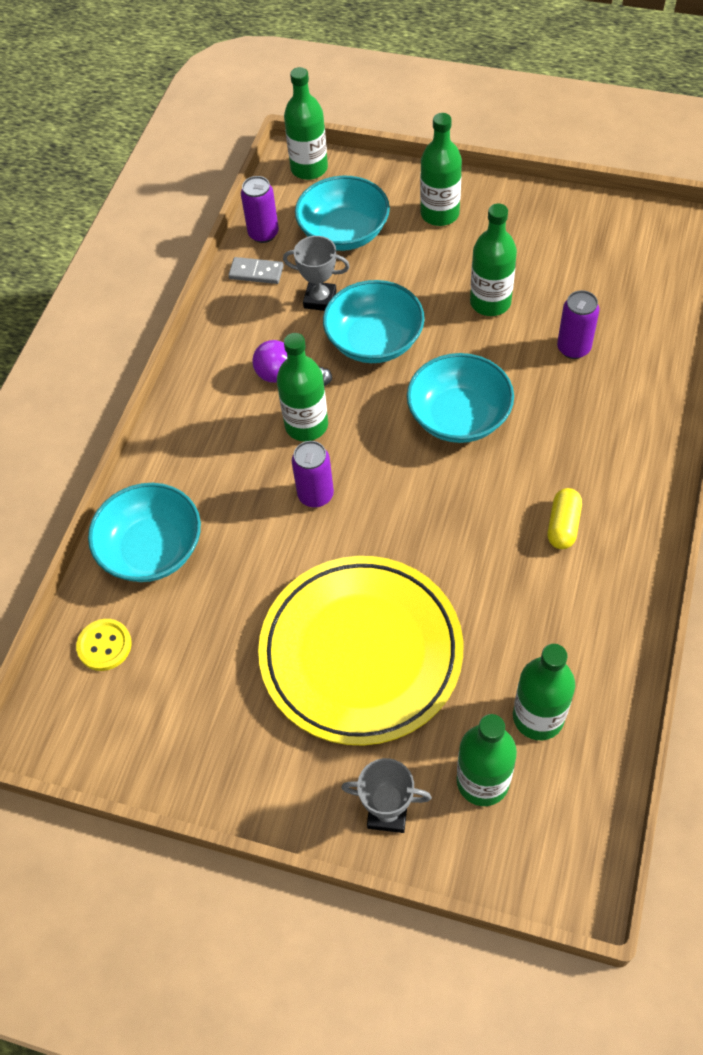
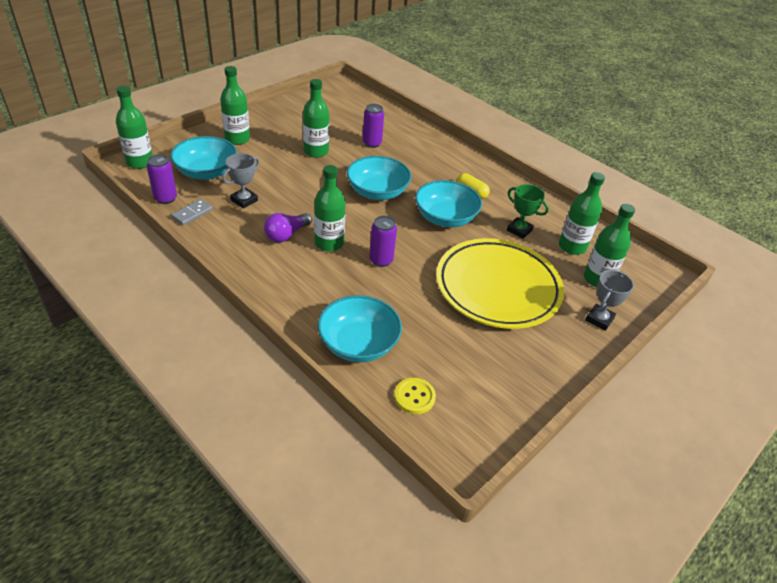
camera: 70 degrees left, 15 degrees down
(374, 341) = (297, 195): turquoise bowl -> turquoise bowl (445, 218)
(519, 628) = (519, 230): none -> green trophy

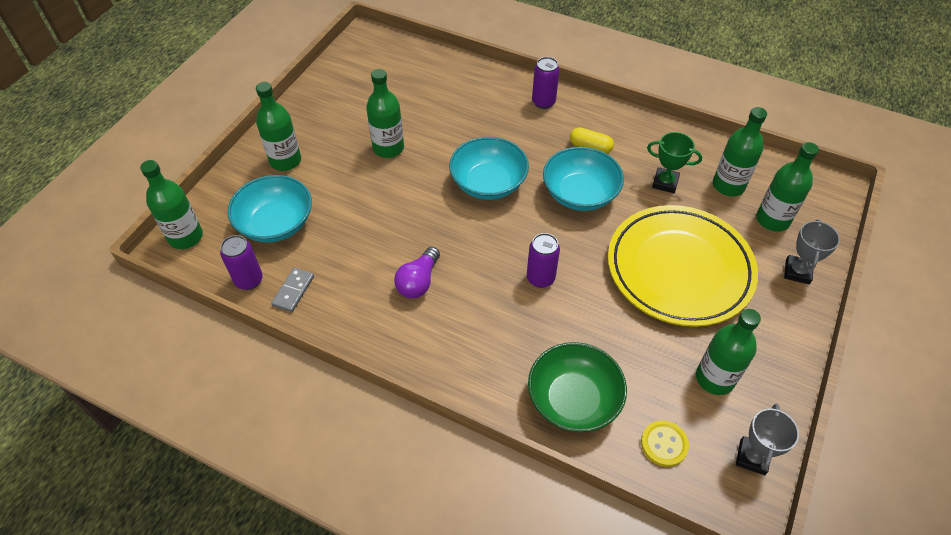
camera: 15 degrees left, 10 degrees up
(244, 200) = (343, 249): grey trophy -> grey trophy (752, 457)
(329, 243) = (472, 275): green bottle -> green bottle (715, 378)
(358, 344) = (573, 400): turquoise bowl -> green bowl
(372, 143) = (446, 114): purple can -> purple can (543, 102)

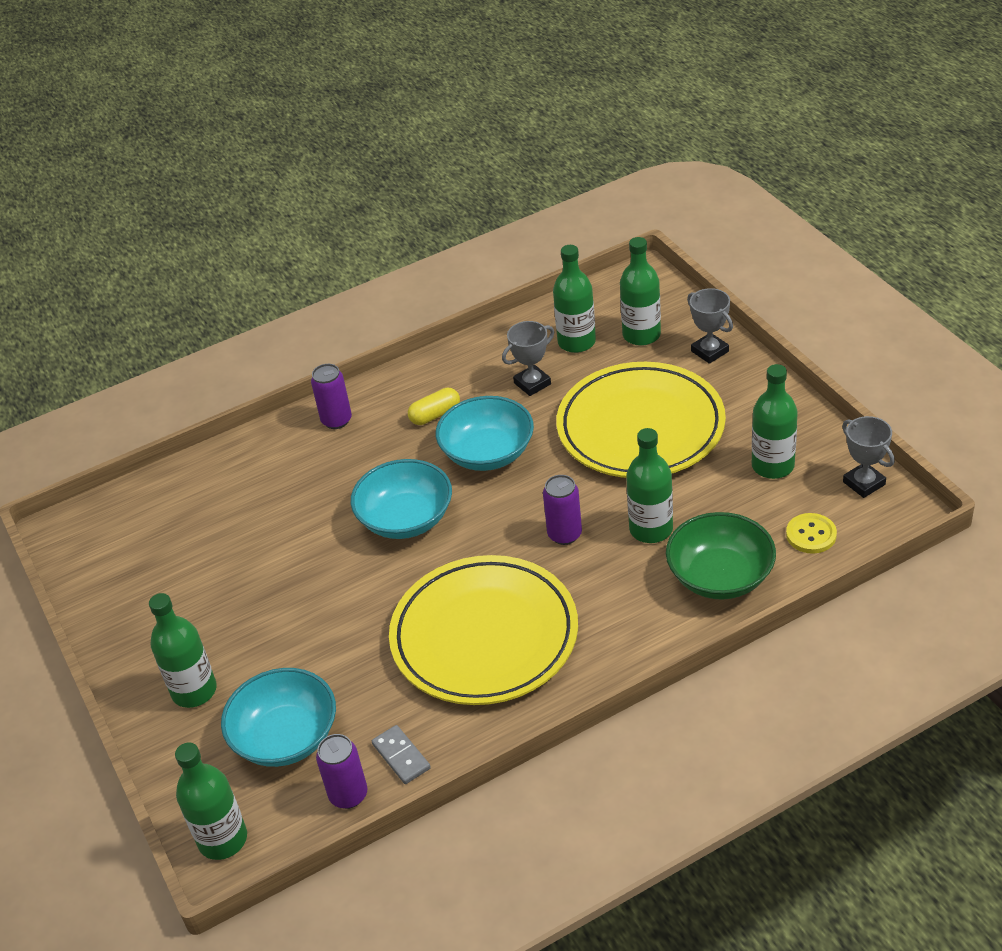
camera: 50 degrees left, 10 degrees down
(388, 148) = (271, 583): green bottle -> green bottle (651, 529)
(418, 282) = (484, 636): purple light bulb -> yellow plate
(665, 182) = (532, 383): green trophy -> grey trophy

